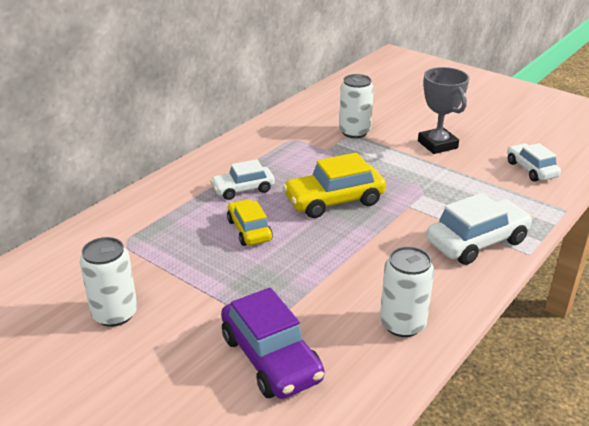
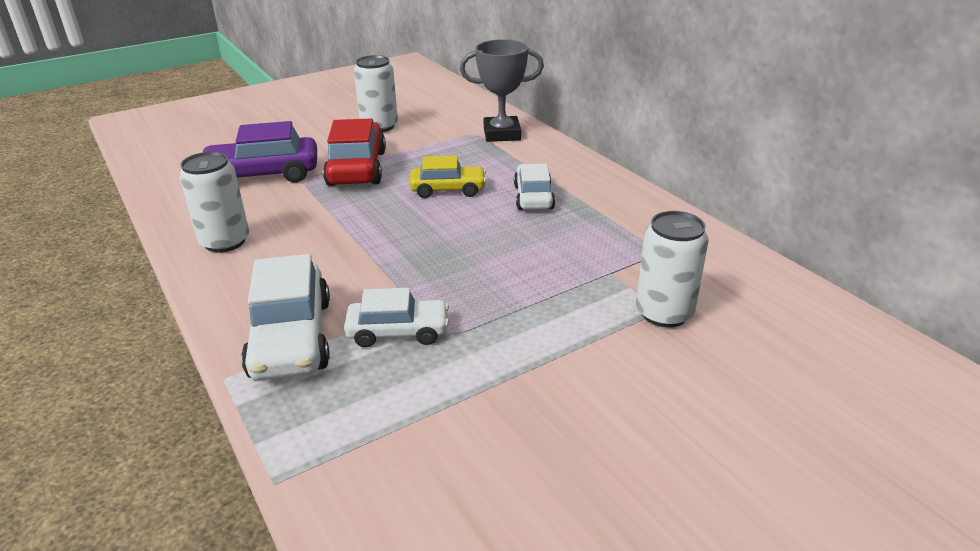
camera: 110 degrees right, 0 degrees up
(228, 295) = (357, 168): none -> red car
(334, 201) = (469, 250): yellow car -> none
(437, 145) = (584, 399): grey trophy -> grey trophy (502, 134)
(531, 169) = (428, 501): white car -> white car (398, 332)

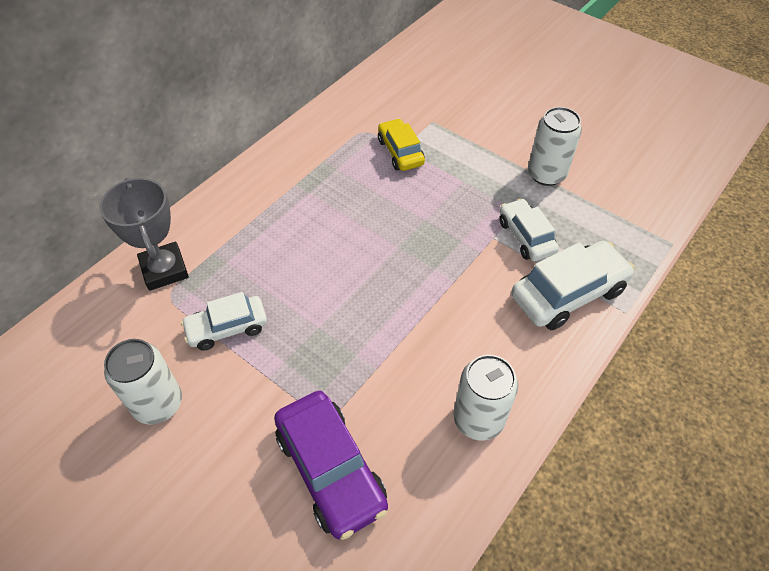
camera: 110 degrees left, 20 degrees up
(357, 168) = (285, 375): red car -> none
(448, 190) = (310, 275): yellow car -> yellow car (400, 152)
(533, 197) = (304, 211): white car -> white car (227, 328)
(664, 313) = (435, 119): white can -> white can (546, 174)

